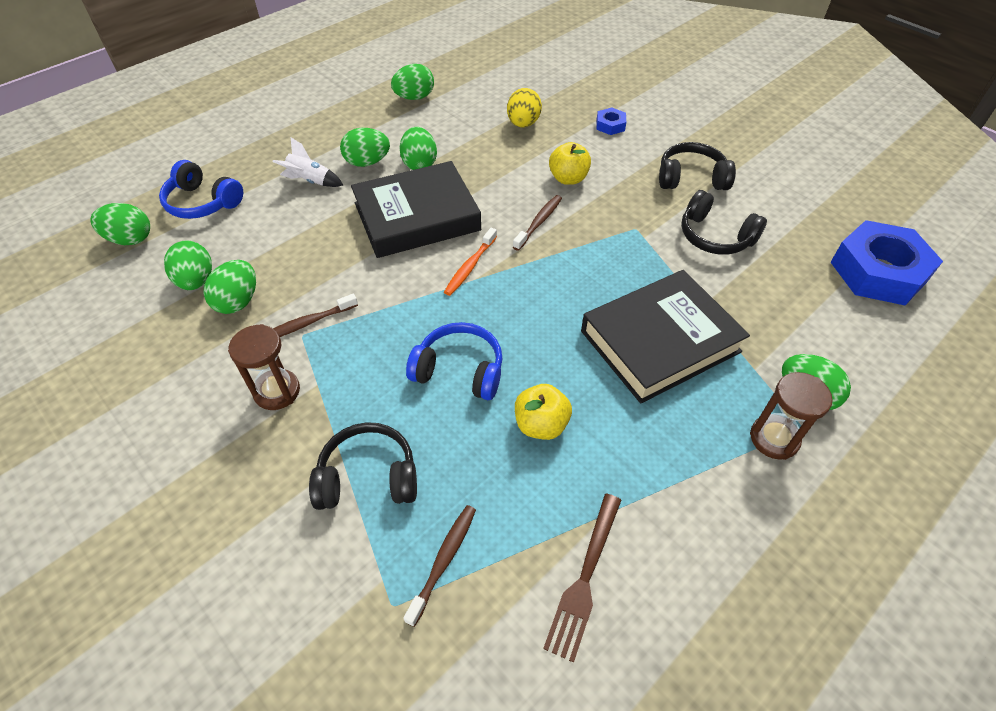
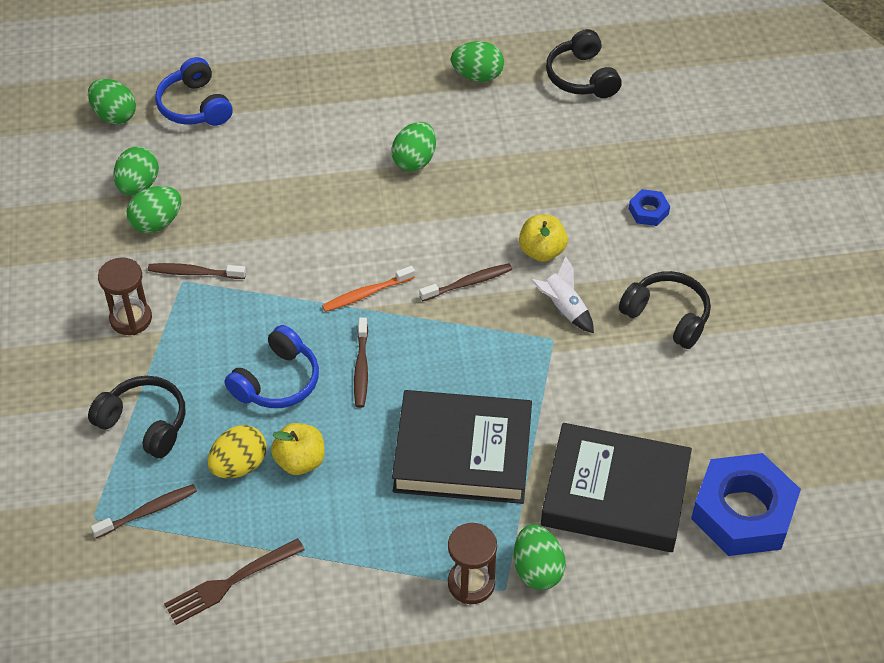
camera: 35 degrees right, 0 degrees up
(310, 181) = (301, 129): white rocket -> white rocket (563, 308)
(367, 162) = (368, 134): green egg -> none
(417, 216) = (364, 217): black book -> black book (615, 494)
(459, 370) = (277, 381): blue headphones -> blue headphones turned 75 degrees clockwise
(519, 322) = (361, 368): none -> brown toothbrush
(523, 124) = (558, 164): yellow egg -> yellow egg (239, 465)
(715, 236) = (621, 389): black headphones -> black headphones (582, 77)

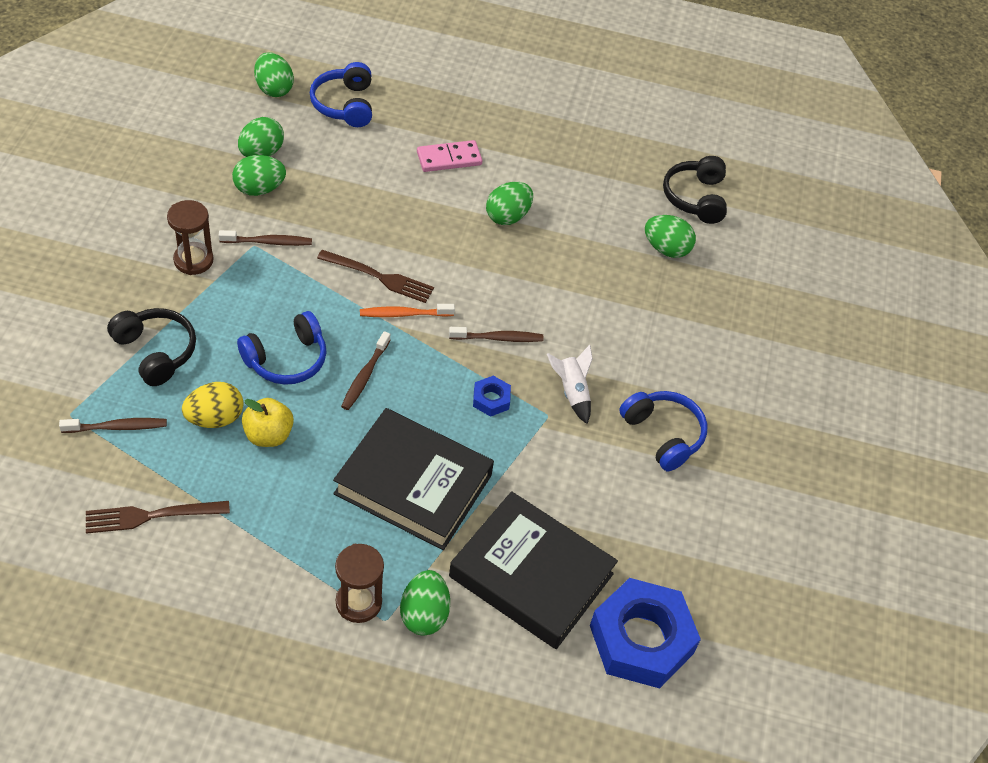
camera: 15 degrees right, 0 degrees up
(195, 273) = (268, 242): brown toothbrush -> brown toothbrush turned 150 degrees clockwise
(323, 266) = (379, 277): none -> brown fork
(327, 123) = (449, 158): none -> pink domino
(477, 76) = (602, 164): green egg -> green egg (666, 249)
(542, 251) = (579, 335): yellow apple -> none
(648, 211) = (695, 336): blue nut -> blue nut (491, 399)
(667, 316) = (663, 435): black headphones -> blue headphones

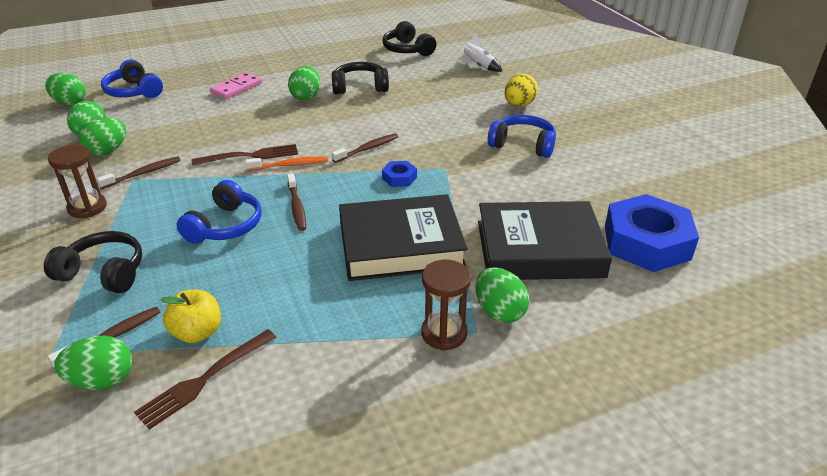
camera: 30 degrees left, 15 degrees down
(215, 418) = (200, 287): yellow egg -> yellow egg (519, 105)
(268, 435) = (257, 274): yellow apple -> yellow apple (197, 333)
(404, 314) = (289, 165): orange toothbrush -> orange toothbrush turned 150 degrees counterclockwise
(572, 392) = (445, 152): white rocket -> white rocket (478, 66)
(579, 234) = (360, 87): none -> black headphones
(666, 249) = (418, 73): green egg -> green egg (102, 380)

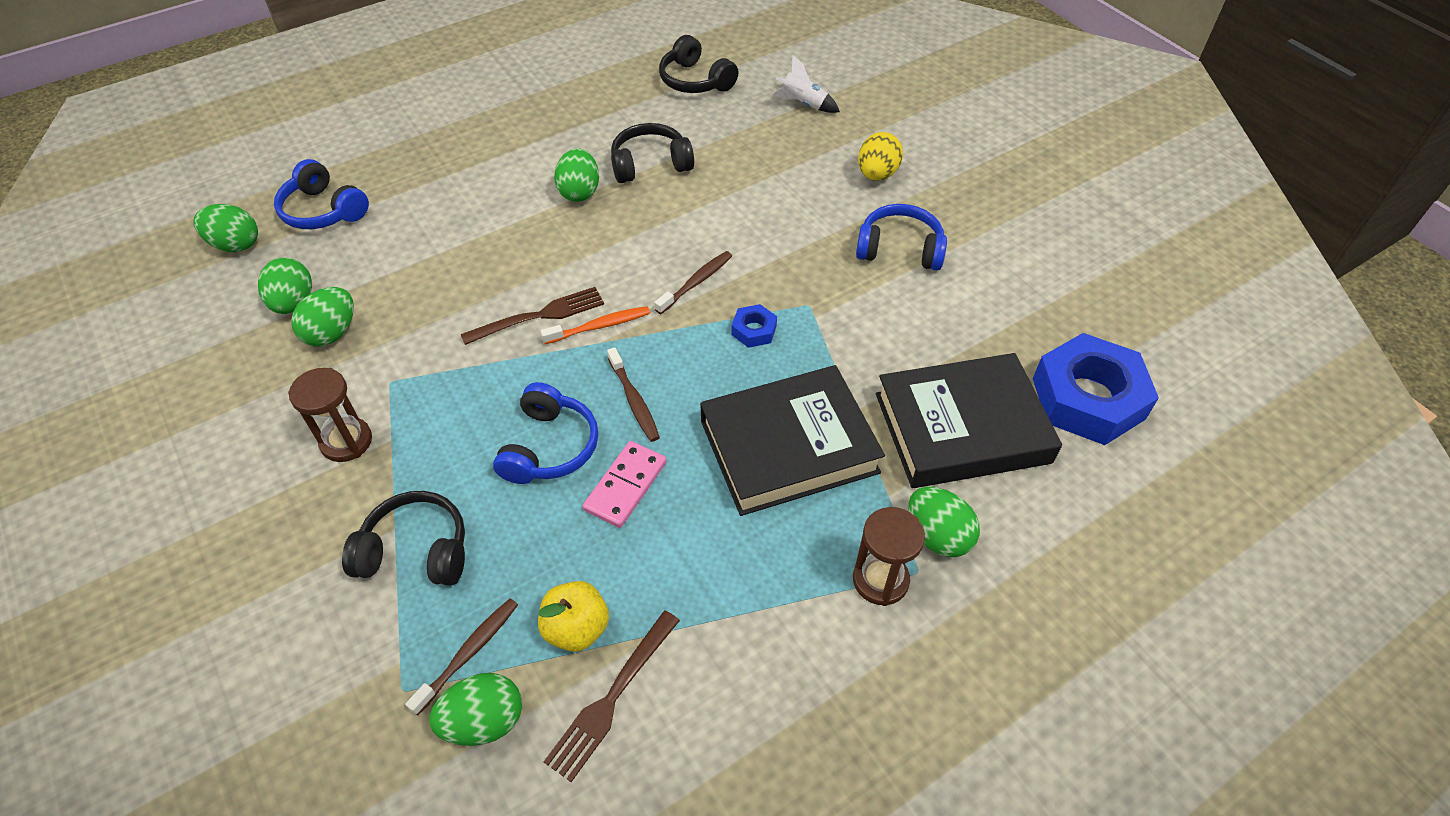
camera: 10 degrees left, 15 degrees up
(143, 173) = (400, 368): brown toothbrush -> none
(236, 88) = (473, 186): pink domino -> pink domino (625, 486)

